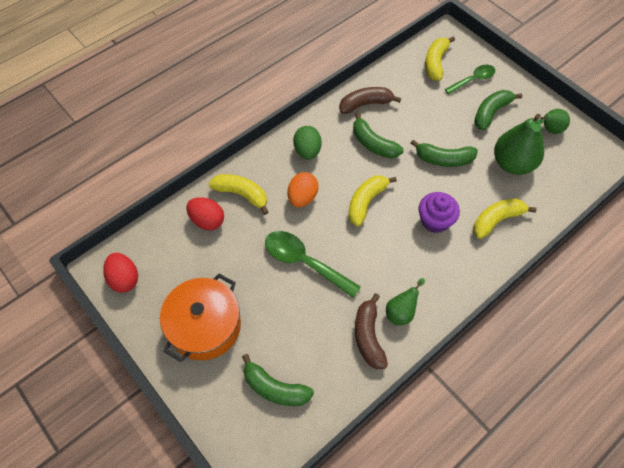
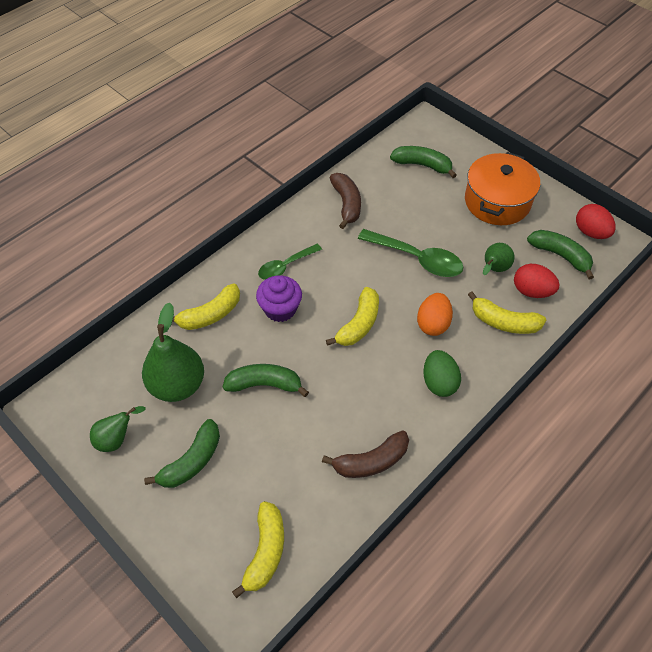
camera: 175 degrees right, 5 degrees down
(373, 144) = (355, 399): green banana -> green banana (560, 256)
(401, 312) = (317, 224): green pear -> green pear (494, 269)
(473, 80) = (209, 521): green spoon -> green spoon (285, 266)

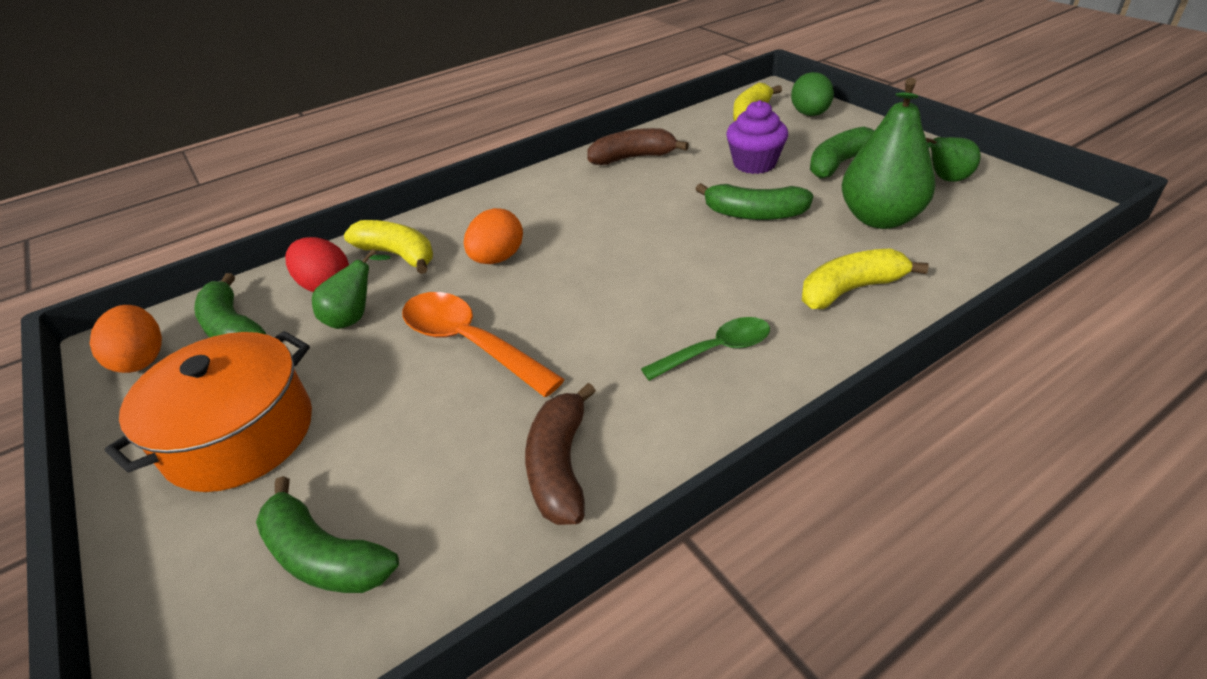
camera: 165 degrees left, 15 degrees down
(280, 309) = (729, 289): purple cupcake -> purple cupcake (754, 164)
(358, 324) = (606, 264): yellow banana -> none
(417, 259) = (469, 343): green spoon -> orange spoon
(439, 382) = (525, 206): green egg -> green egg (810, 114)
(590, 232) = (142, 359): red egg -> orange egg

